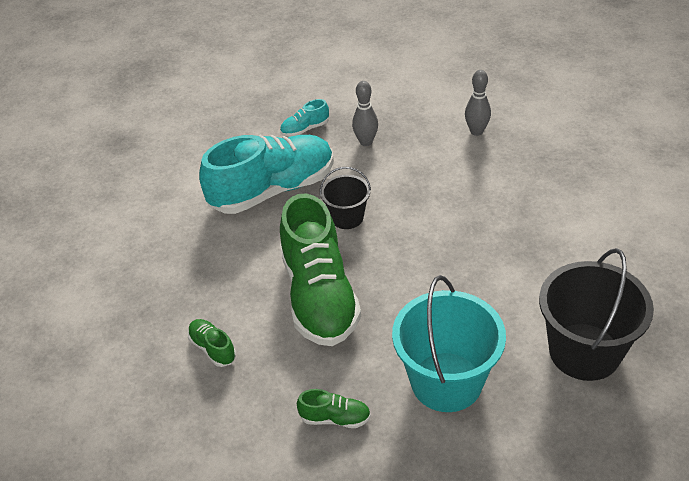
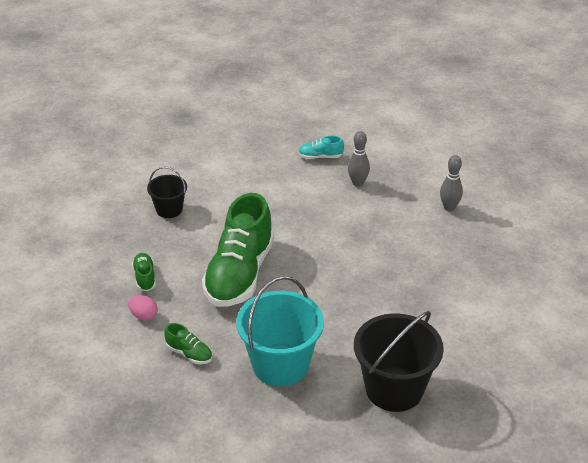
camera: 25 degrees right, 5 degrees down
(246, 396) = (143, 315): none -> pink egg
(273, 190) = (263, 191): turquoise shoe -> none
(347, 217) = (300, 230): black bucket -> black bucket (169, 209)

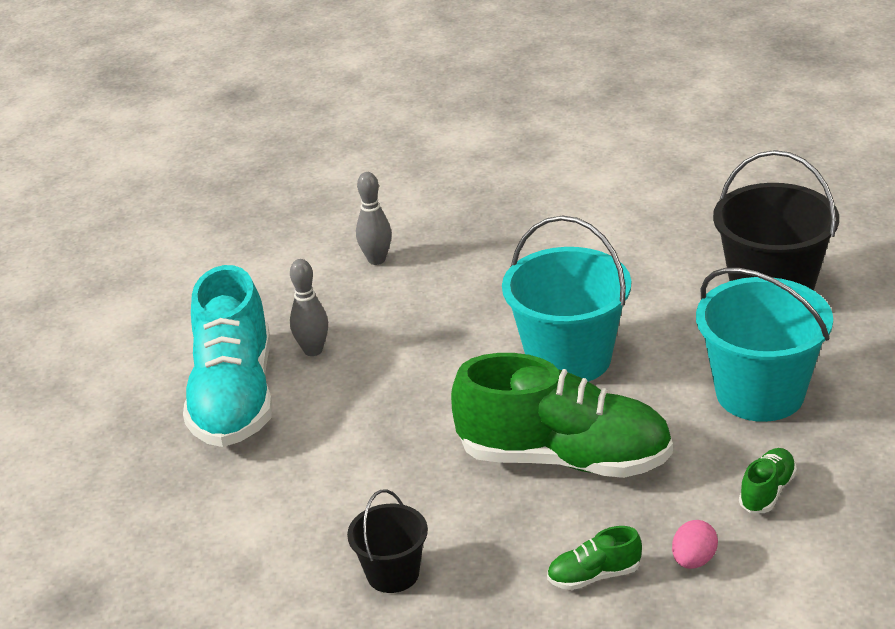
camera: 90 degrees left, 5 degrees down
(320, 157) = (234, 397): turquoise shoe -> turquoise shoe, size x2.42
(332, 283) = (569, 358): none -> turquoise bucket

